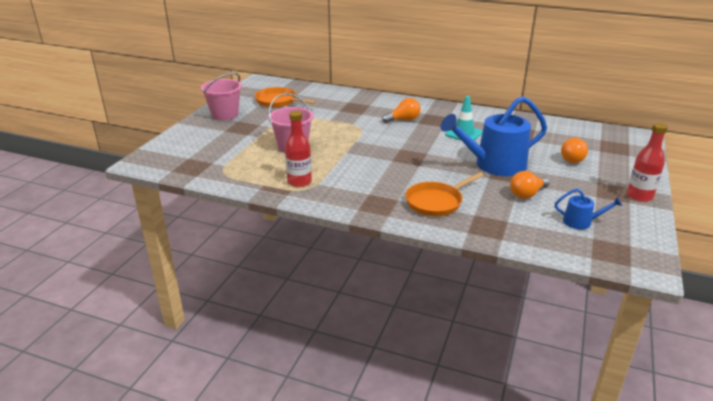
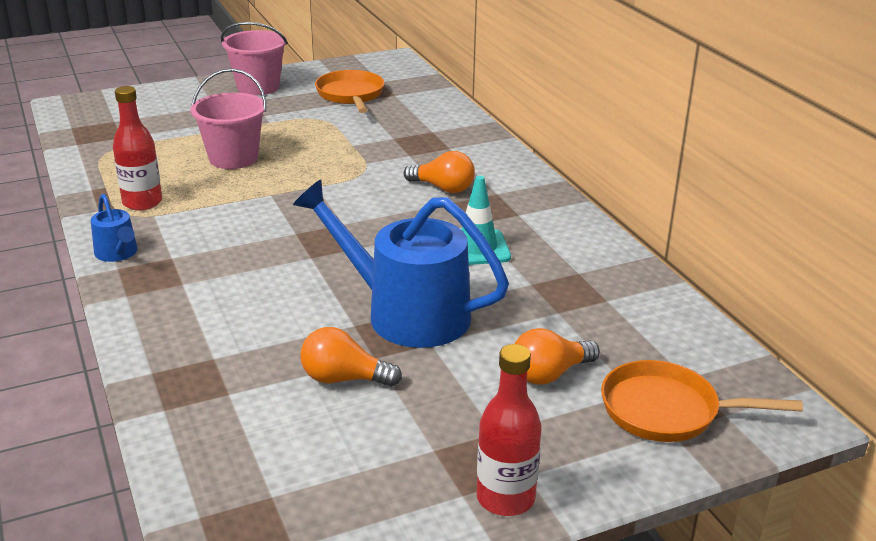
camera: 45 degrees right, 0 degrees up
(436, 202) = (213, 314): orange pan -> orange pan (667, 410)
(581, 222) = (313, 465): blue watering can -> blue watering can (118, 253)

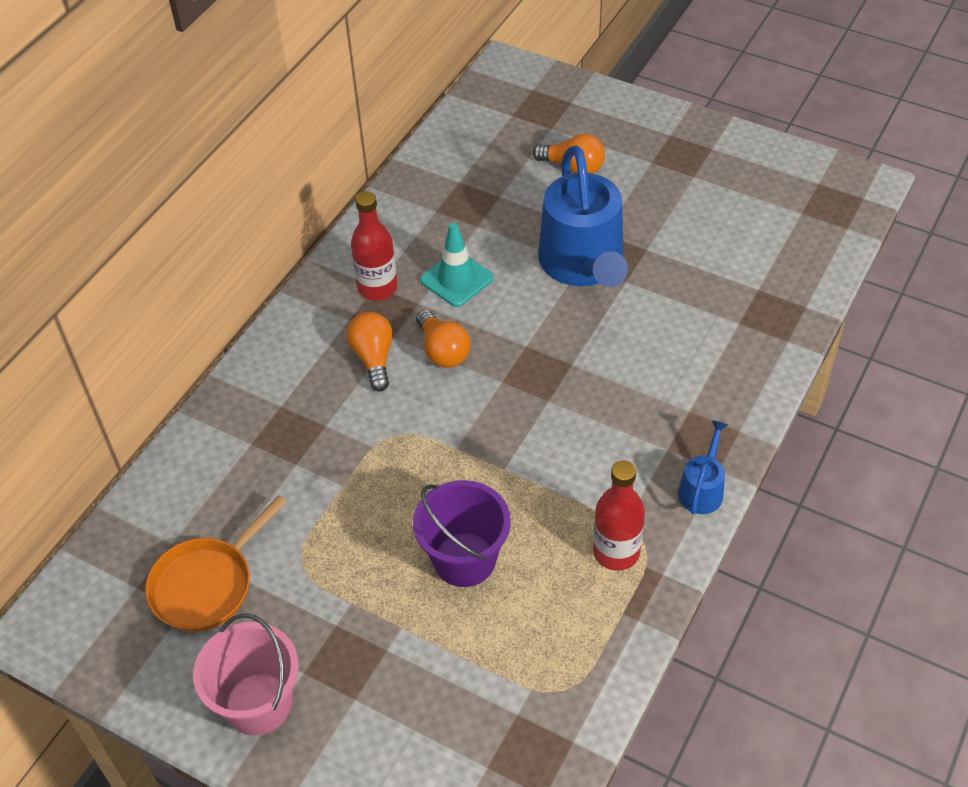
camera: 125 degrees left, 20 degrees up
(233, 158) = (464, 559): pink bucket -> purple bucket
(344, 379) = (683, 248): orange light bulb -> orange light bulb (443, 351)
(505, 498) = (695, 133): red bottle -> red bottle (377, 287)
(667, 410) = (554, 110): orange pan -> none

